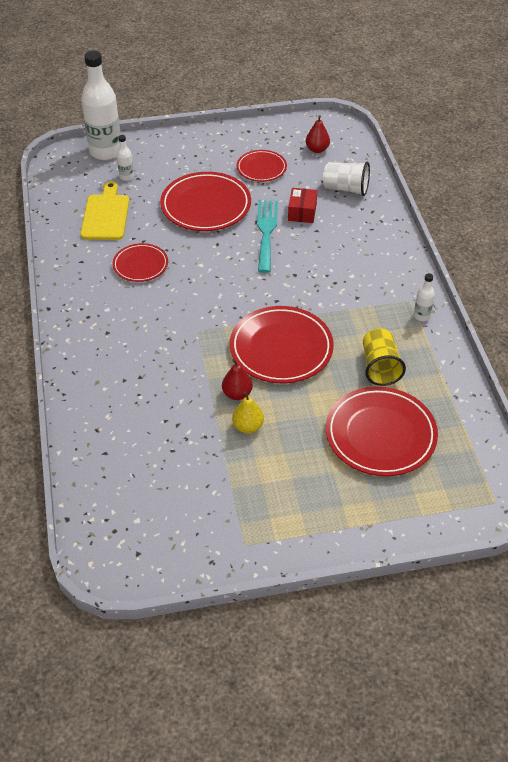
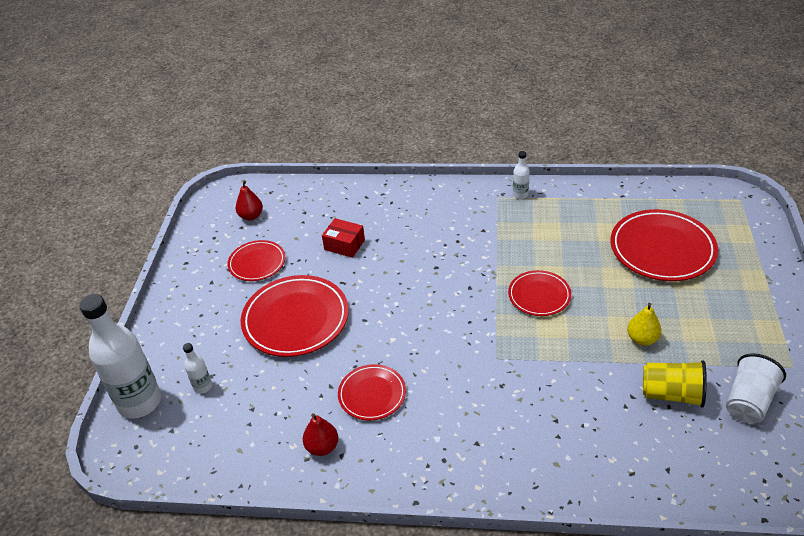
camera: 70 degrees left, 5 degrees down
(106, 215) = (265, 418): yellow cutting board -> none
(237, 394) = (596, 340): red pear -> red pear (322, 447)
(266, 232) = (363, 277): turquoise fork -> none
(281, 348) = (539, 295): red plate -> red plate, size x0.58
(346, 189) = (324, 208): white cup -> white cup (748, 401)
(380, 367) = (578, 233): yellow cup -> yellow cup (671, 394)

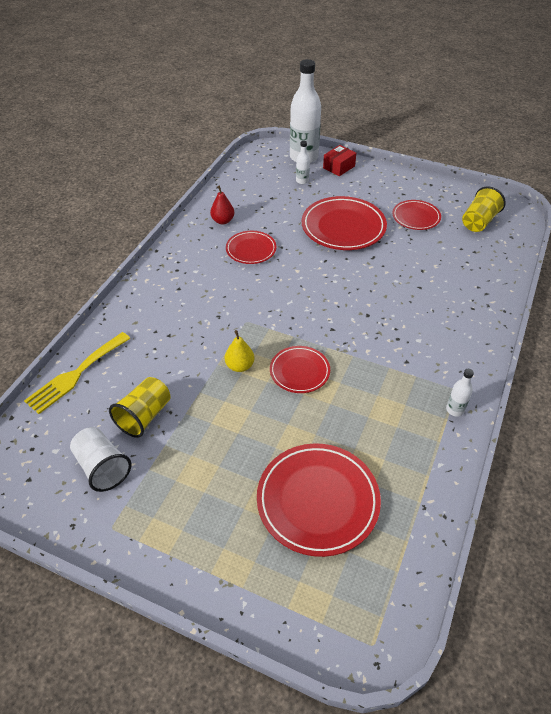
camera: 105 degrees right, 5 degrees up
(251, 216) = (478, 221): red pear -> yellow cup
(344, 245) = (420, 266): red box -> red box (339, 167)
(642, 339) = (211, 423): yellow pear -> yellow pear (240, 366)
(667, 485) = (76, 374): none -> yellow fork

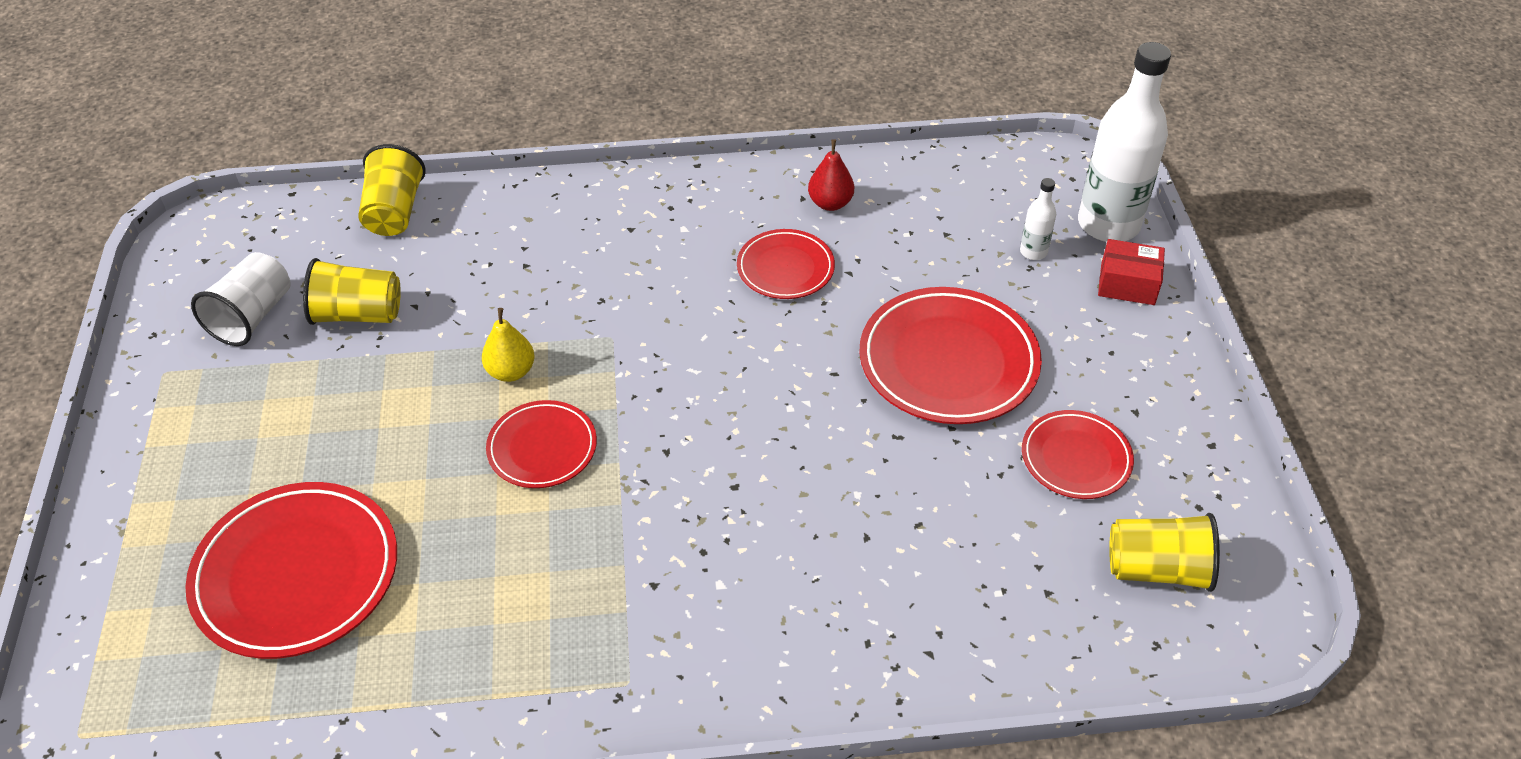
camera: 60 degrees right, 0 degrees up
(76, 374) = (394, 212): yellow fork -> yellow cup
(455, 410) = (578, 697): white bottle -> none

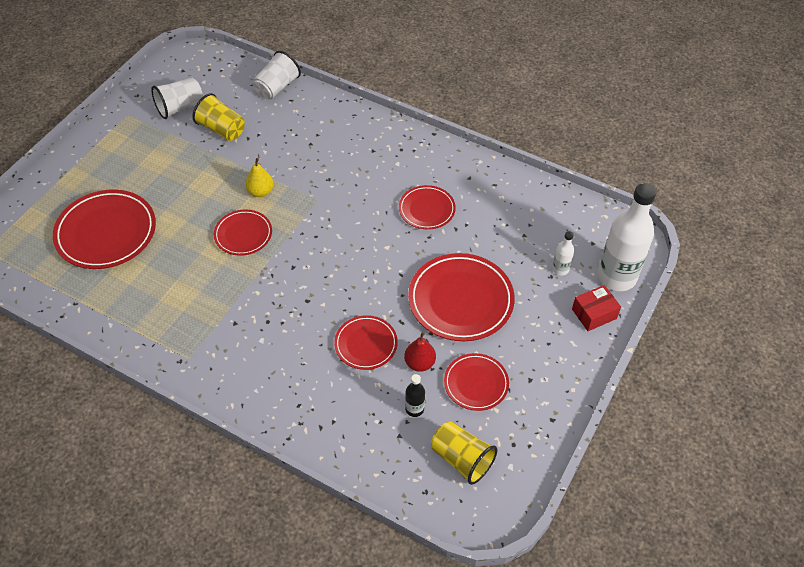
camera: 35 degrees right, 5 degrees up
(394, 212) = (277, 87): yellow cup -> white cup
(830, 203) = (480, 188): red pear -> red pear (419, 363)
(879, 496) = (366, 344): none -> red plate
(1032, 543) = (414, 409): none -> black bottle
(1127, 284) = (594, 314): red box -> red box turned 75 degrees counterclockwise

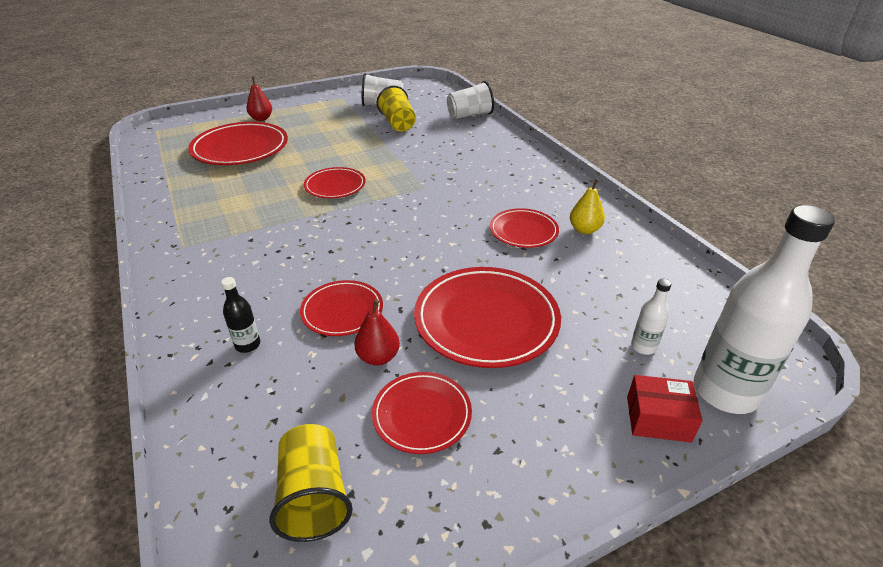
camera: 35 degrees right, 15 degrees down
(78, 183) = (261, 118): none -> red pear
(260, 192) = (383, 166): yellow pear -> yellow pear (584, 230)
(414, 409) = (322, 401): black bottle -> black bottle (247, 345)

